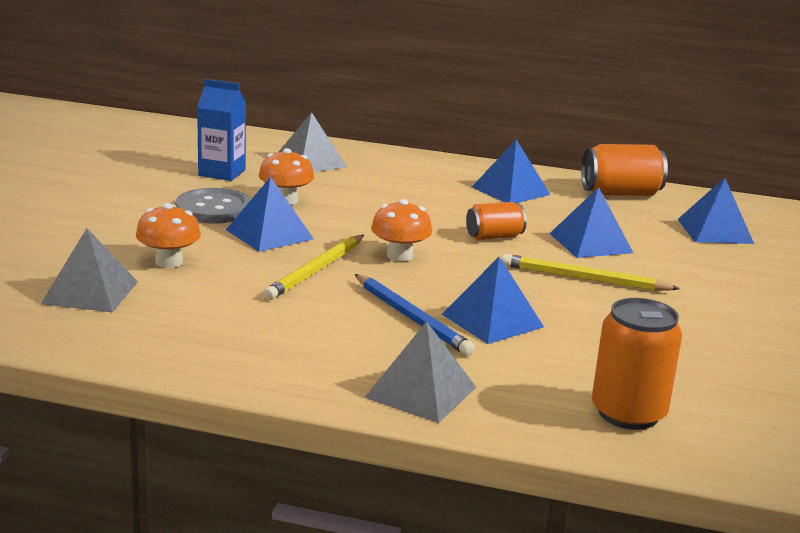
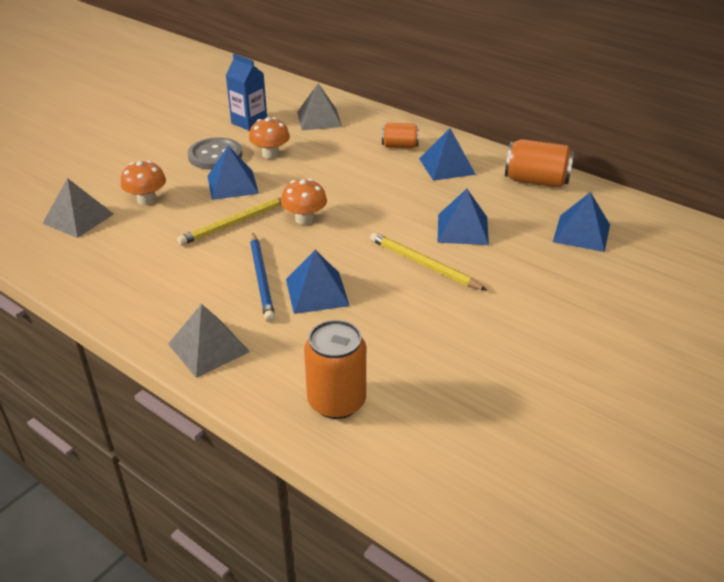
camera: 25 degrees right, 15 degrees up
(494, 237) = (391, 211): orange can -> orange can (400, 146)

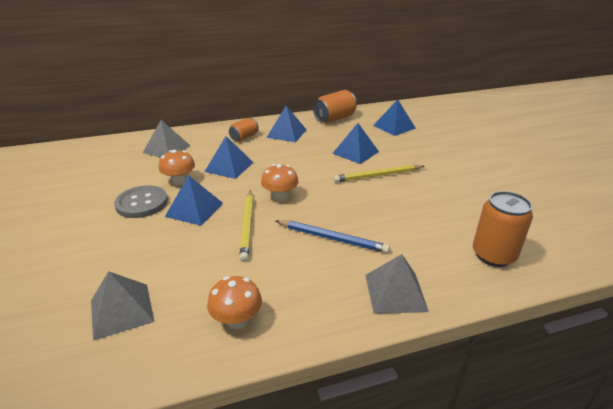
camera: 55 degrees left, 5 degrees down
(147, 200) = (152, 258): orange mushroom -> orange mushroom (237, 320)
(249, 122) = (121, 174): blue carton -> none
(317, 292) = (370, 221): blue pyramid -> blue pyramid (229, 167)

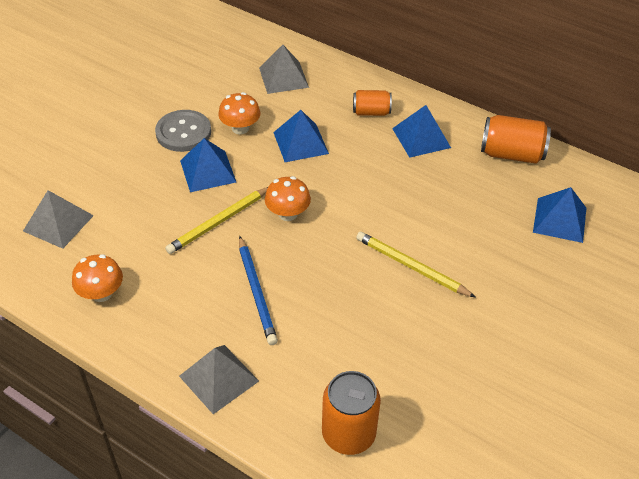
camera: 50 degrees right, 15 degrees up
(355, 152) = (444, 220): blue pyramid -> none

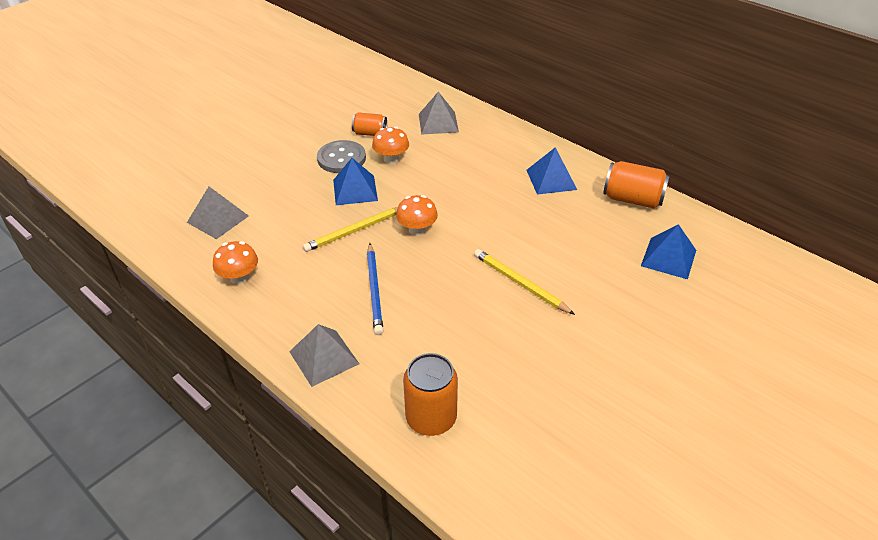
camera: 10 degrees right, 5 degrees down
(301, 143) = (441, 174): blue pyramid -> none
(371, 112) = (510, 155): orange can -> orange can (370, 133)

